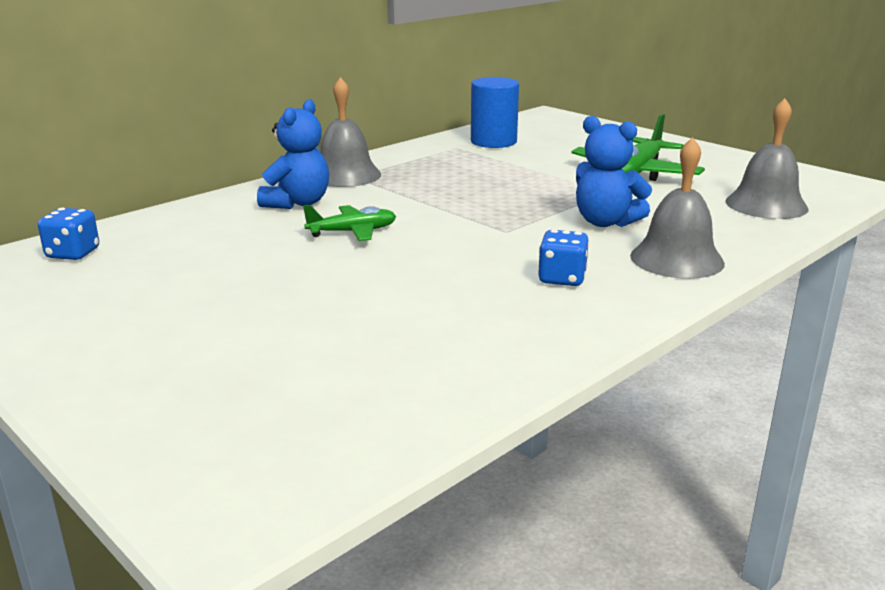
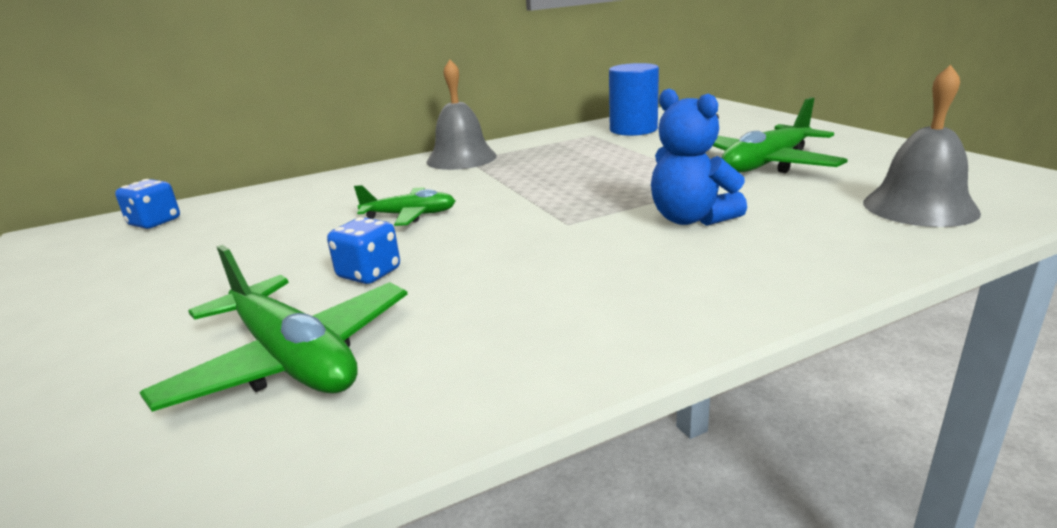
camera: 20 degrees right, 0 degrees up
(297, 203) = (391, 184): blue teddy bear -> none
(379, 346) = (292, 359): none -> green plane
(562, 279) = (582, 288): blue dice -> blue dice (369, 274)
(677, 259) = (751, 273): grey bell -> none

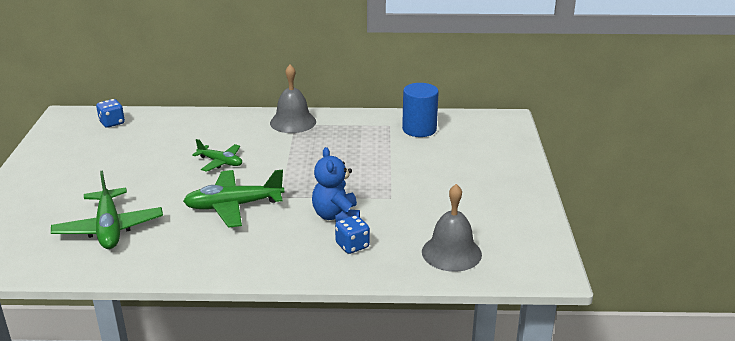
camera: 25 degrees right, 5 degrees up
(369, 274) = (169, 195): blue dice -> blue dice (352, 246)
(766, 164) = (438, 192): green plane -> green plane (234, 206)

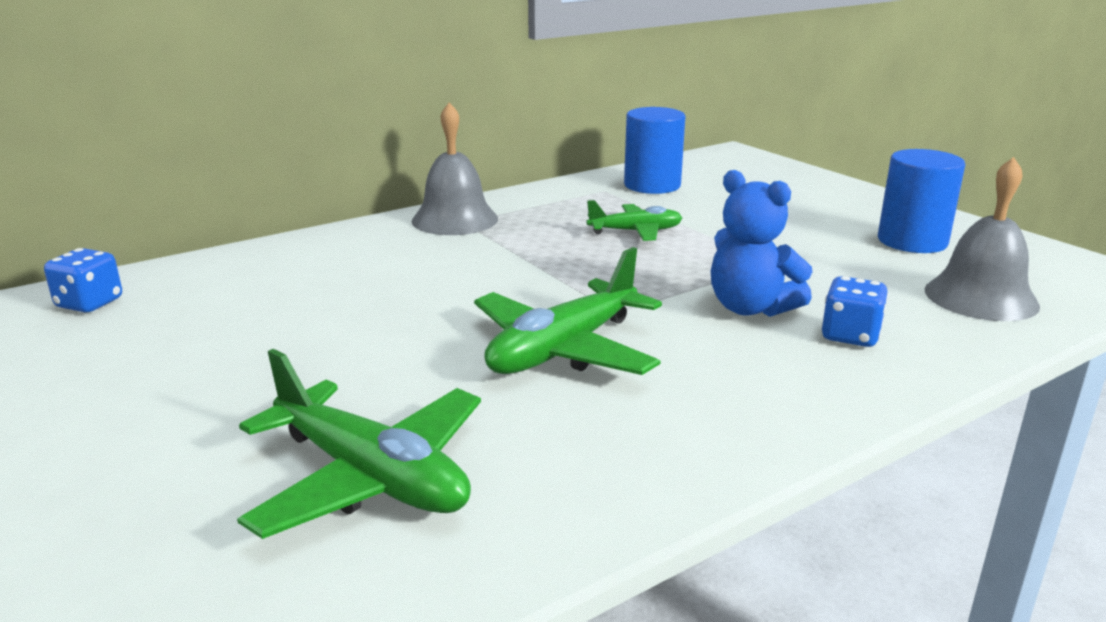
camera: 35 degrees left, 5 degrees down
(220, 162) = (424, 298): green plane -> green plane (635, 231)
(485, 211) = (912, 241): none -> blue cylinder

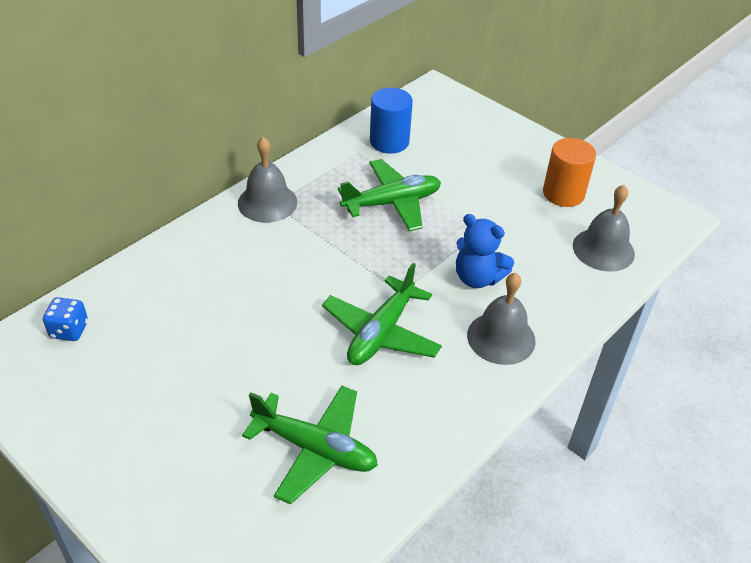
camera: 15 degrees left, 20 degrees up
(635, 231) = (392, 203): green plane -> green plane, size x1.67
(778, 375) = (501, 337): none -> grey bell
(850, 336) = (535, 297): blue dice -> none
(912, 241) = (563, 193): blue cylinder -> orange cylinder

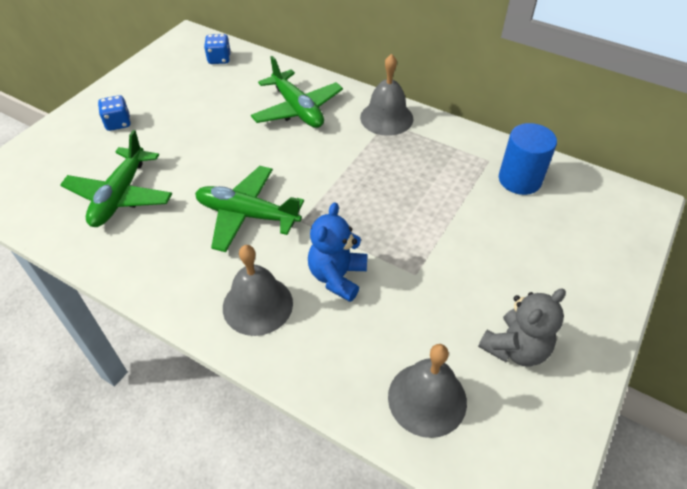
camera: 80 degrees right, 5 degrees up
(163, 452) = (118, 123): none -> blue dice
(392, 203) = (423, 196): green plane -> green plane (297, 109)
(563, 193) = (515, 348): orange cylinder -> grey teddy bear

